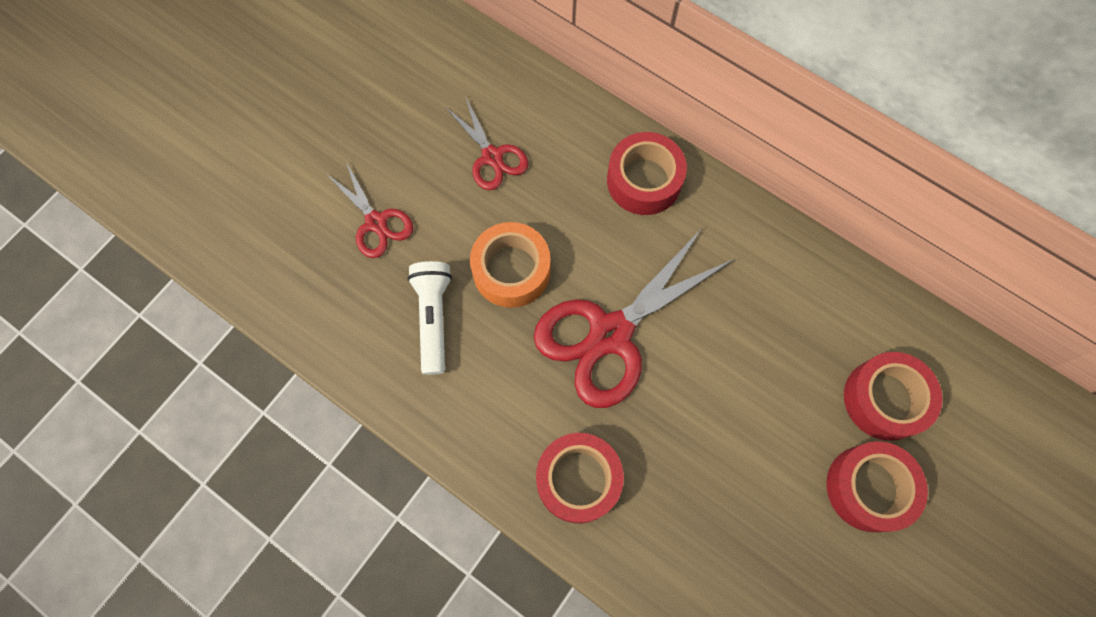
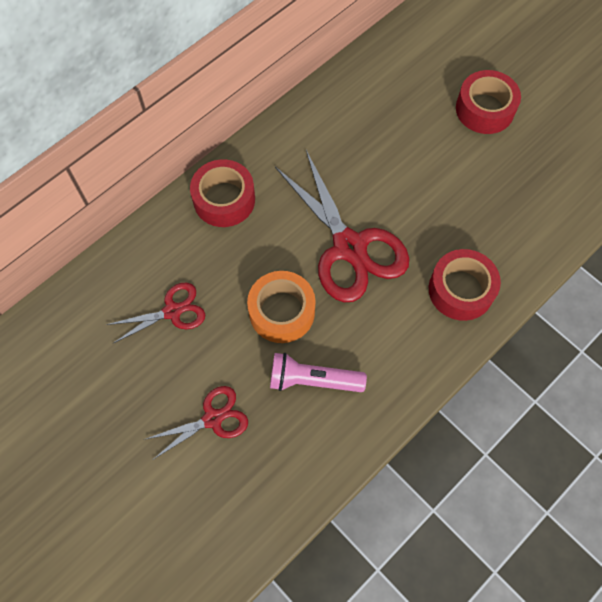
camera: 80 degrees left, 5 degrees down
(433, 318) = (312, 380): white flashlight -> pink flashlight
(884, 399) = (425, 85): red tape -> none

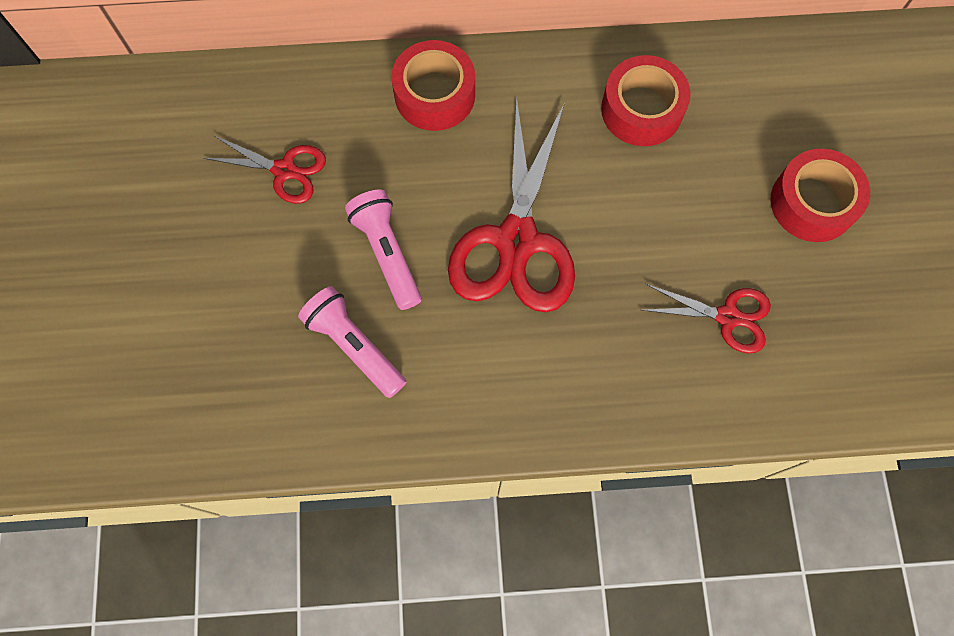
camera: 40 degrees right, 5 degrees up
(212, 418) = (228, 305): red scissors -> red scissors (727, 316)
(282, 312) = (387, 253): orange tape -> pink flashlight
(461, 290) = (593, 378): red tape -> red tape (641, 110)

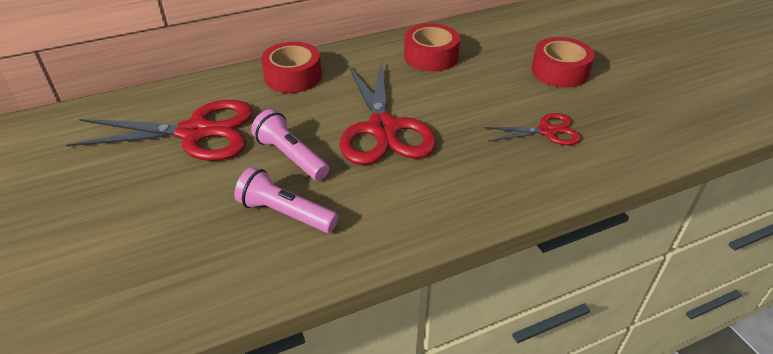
camera: 20 degrees left, 30 degrees down
(284, 170) = (195, 132): red scissors -> red scissors, size x1.88

